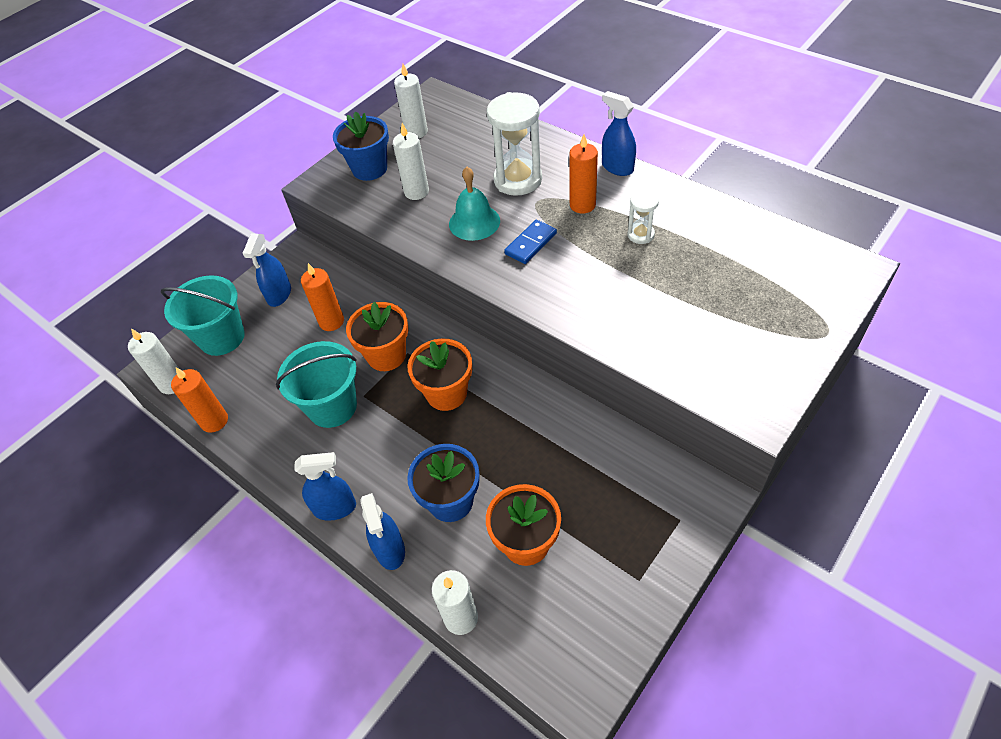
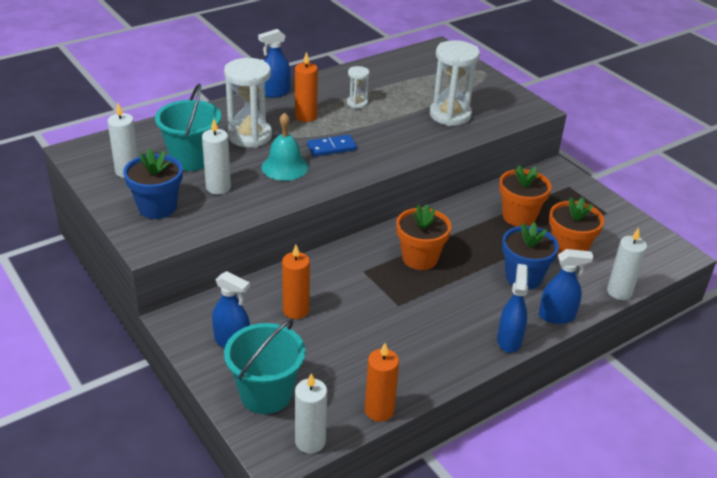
camera: 80 degrees left, 15 degrees down
(332, 406) = (401, 326): turquoise bucket -> turquoise bucket (191, 159)
(386, 355) = (359, 283): orange flower pot -> orange flower pot (519, 216)
(530, 244) = (331, 148): blue domino -> blue domino turned 75 degrees counterclockwise
(672, 325) = (450, 115): none -> white hourglass

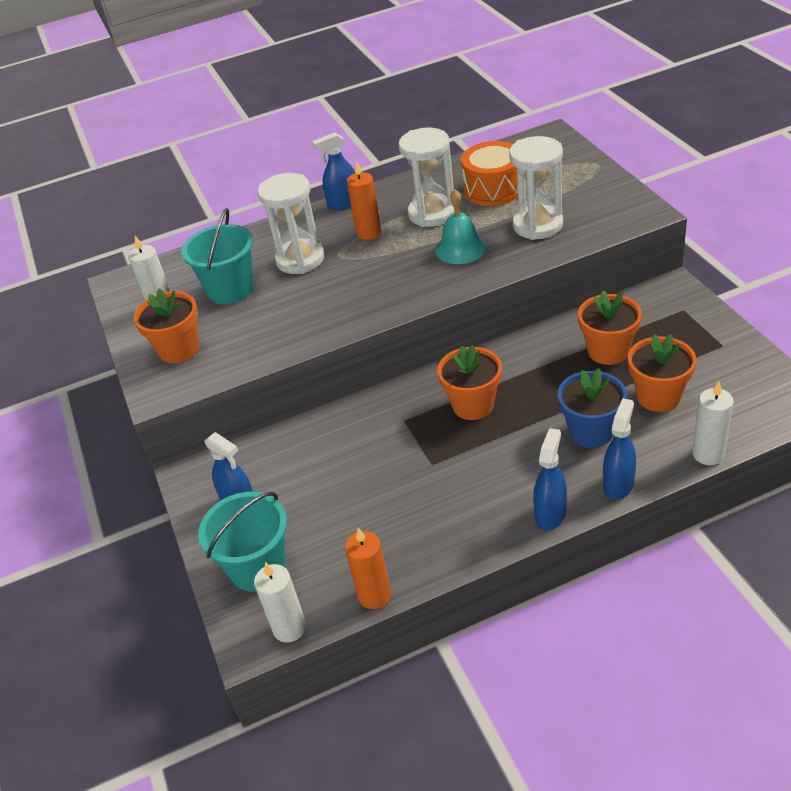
camera: 20 degrees right, 5 degrees up
(157, 207) = (179, 349): blue flower pot -> orange flower pot
(218, 187) = (248, 324): white candle -> none
(285, 167) = (327, 298): turquoise bell -> turquoise bell (460, 248)
(296, 310) = (316, 467): orange candle -> none
(331, 148) = (386, 272): blue domino -> none
(357, 103) = (432, 213): white hourglass -> white hourglass, size x1.96
(404, 86) = (493, 189): none -> orange drum
(557, 316) = (618, 484): blue spray bottle -> blue spray bottle turned 75 degrees counterclockwise

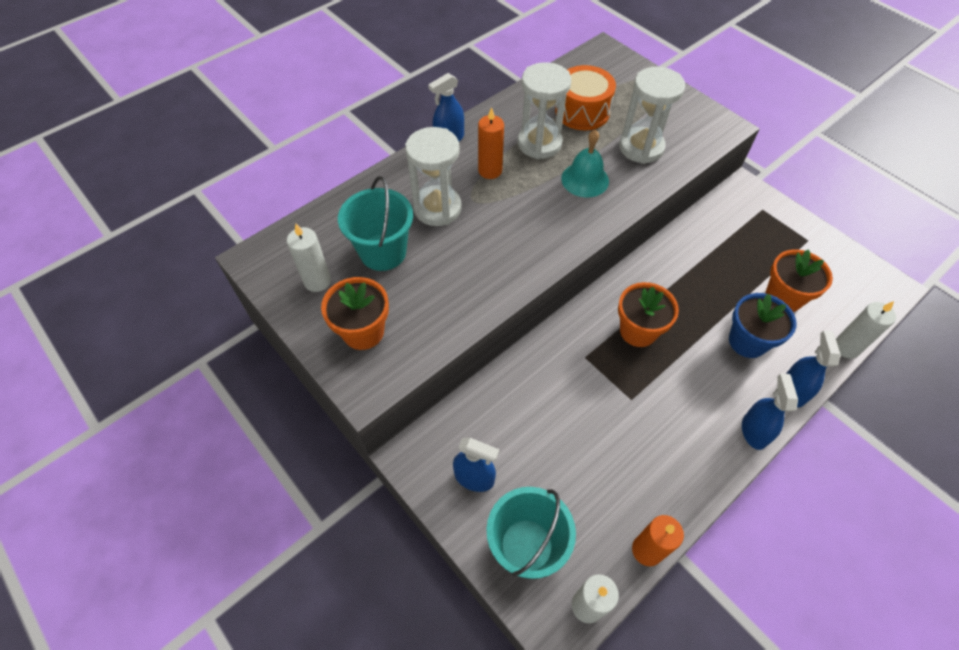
camera: 25 degrees left, 15 degrees up
(608, 351) = (723, 258): orange flower pot -> none

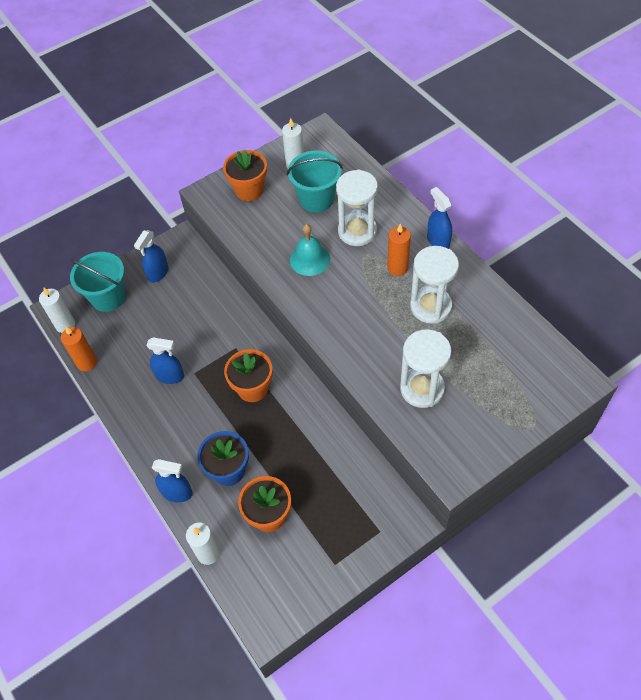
camera: 100 degrees right, 0 degrees up
(582, 111) = (476, 346): orange drum -> none
(585, 179) = (382, 336): turquoise bell -> turquoise bell (309, 259)
(754, 431) = (150, 452): blue spray bottle -> blue spray bottle (170, 376)

